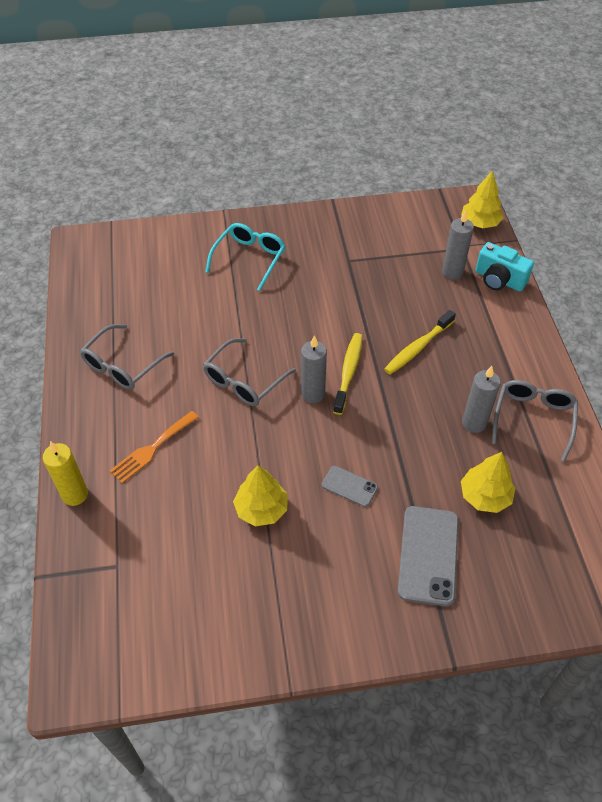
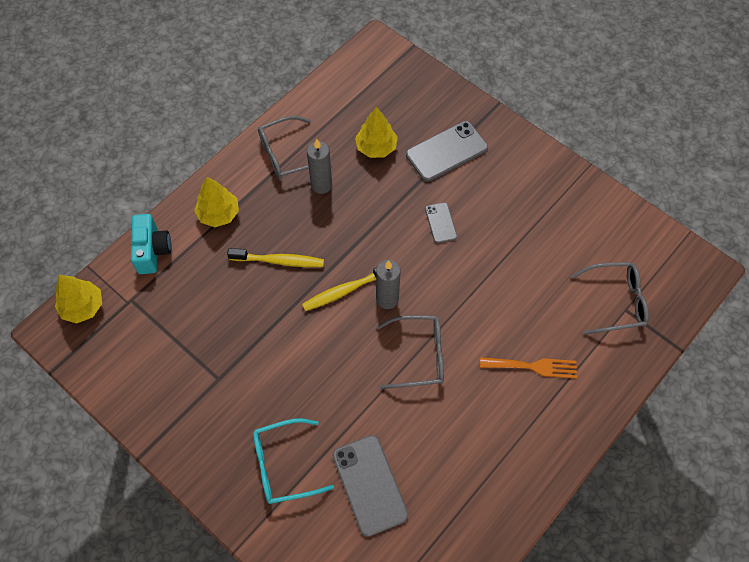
camera: 130 degrees left, 10 degrees up
(75, 494) = (613, 383): yellow candle -> none
(122, 366) = (489, 460): grey glasses -> grey glasses (616, 301)
(186, 292) = (369, 485): none -> grey phone
(261, 509) = (506, 260): yellow tree -> yellow tree (219, 214)
(452, 272) = (169, 289): grey candle -> none

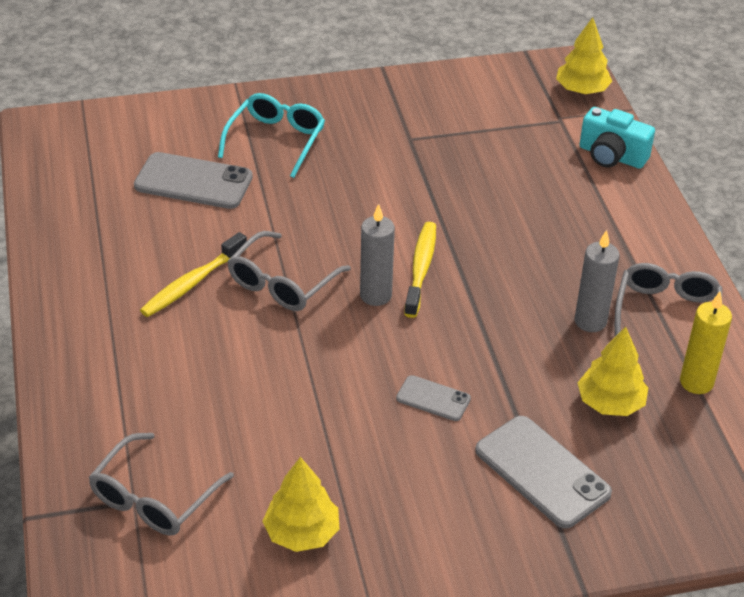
camera: 125 degrees right, 20 degrees down
(219, 214) = (620, 221): yellow tree -> yellow tree (302, 533)
(279, 261) = (510, 238): yellow toothbrush -> yellow toothbrush (192, 283)
(330, 120) = (696, 382): none -> yellow candle
(446, 151) = (542, 472): grey phone -> grey phone turned 45 degrees counterclockwise
(533, 366) = (166, 366): orange fork -> none

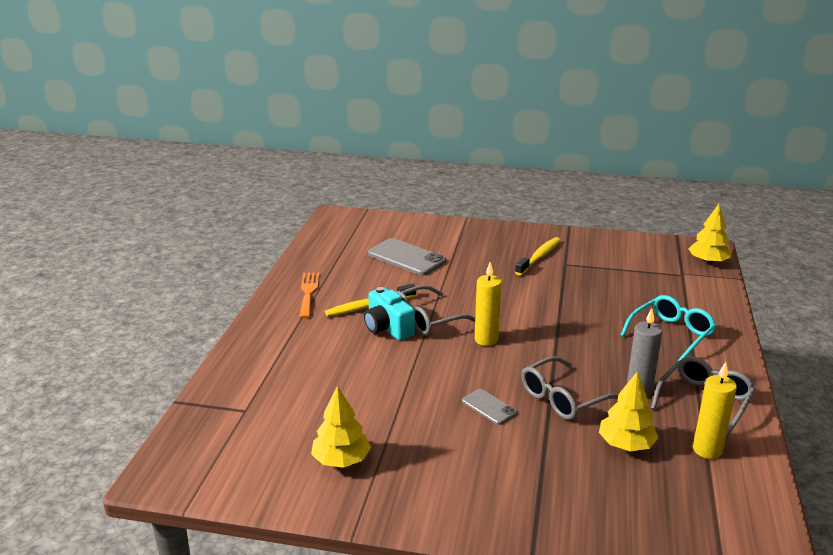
camera: 25 degrees right, 15 degrees down
(93, 282) = (308, 293): none -> orange fork
(154, 498) = (259, 412): grey glasses -> grey glasses (562, 398)
(276, 140) = (474, 248): turquoise glasses -> turquoise glasses (671, 334)
(375, 295) = (486, 340): grey candle -> yellow candle
(421, 268) = (528, 332): yellow toothbrush -> yellow toothbrush (539, 257)
(542, 472) = (545, 473): grey phone -> none
(611, 156) = (711, 301): turquoise camera -> turquoise camera (387, 328)

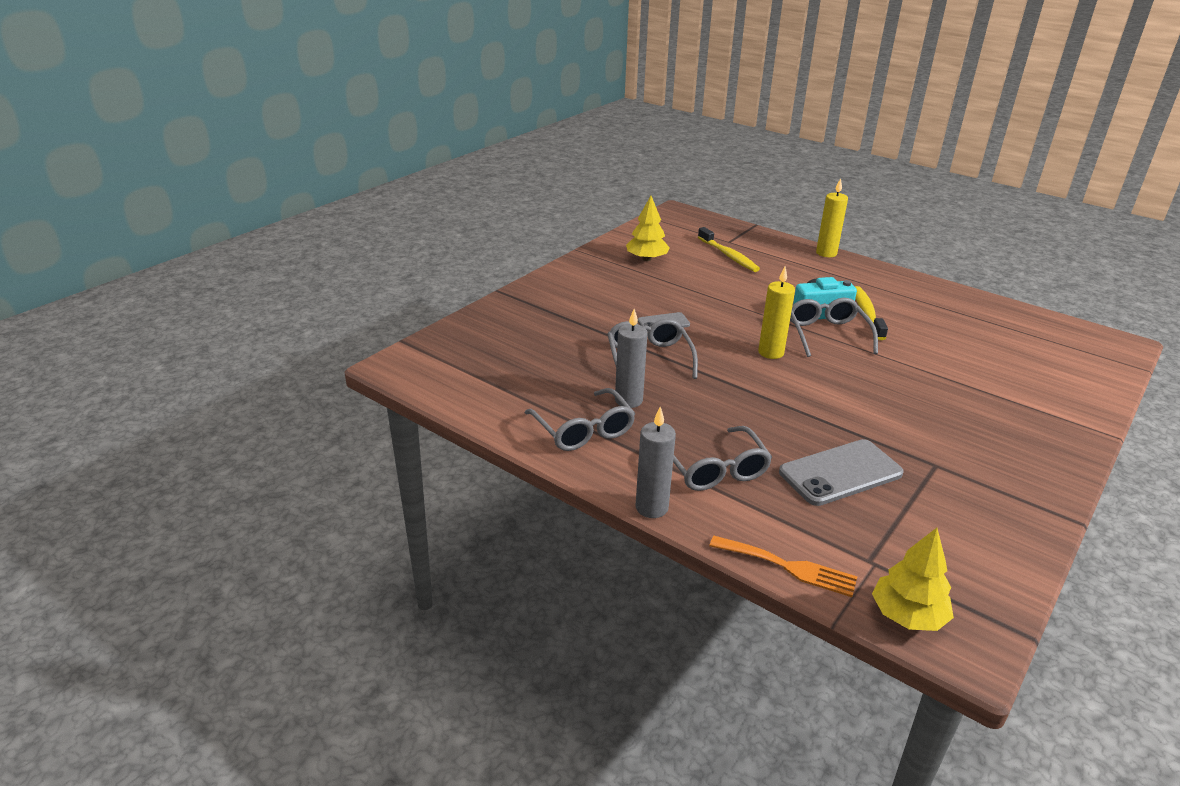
camera: 115 degrees right, 5 degrees up
(308, 293) = (907, 292): orange fork -> orange fork (788, 567)
(406, 257) = (980, 359): grey phone -> grey phone (840, 473)
(539, 257) = (963, 451): yellow toothbrush -> yellow toothbrush (729, 256)
(626, 445) = (564, 363): yellow tree -> none
(671, 334) = (715, 469): turquoise glasses -> grey glasses
(707, 450) = (522, 398): yellow candle -> yellow candle (826, 253)
(742, 348) = (651, 507): none -> grey candle

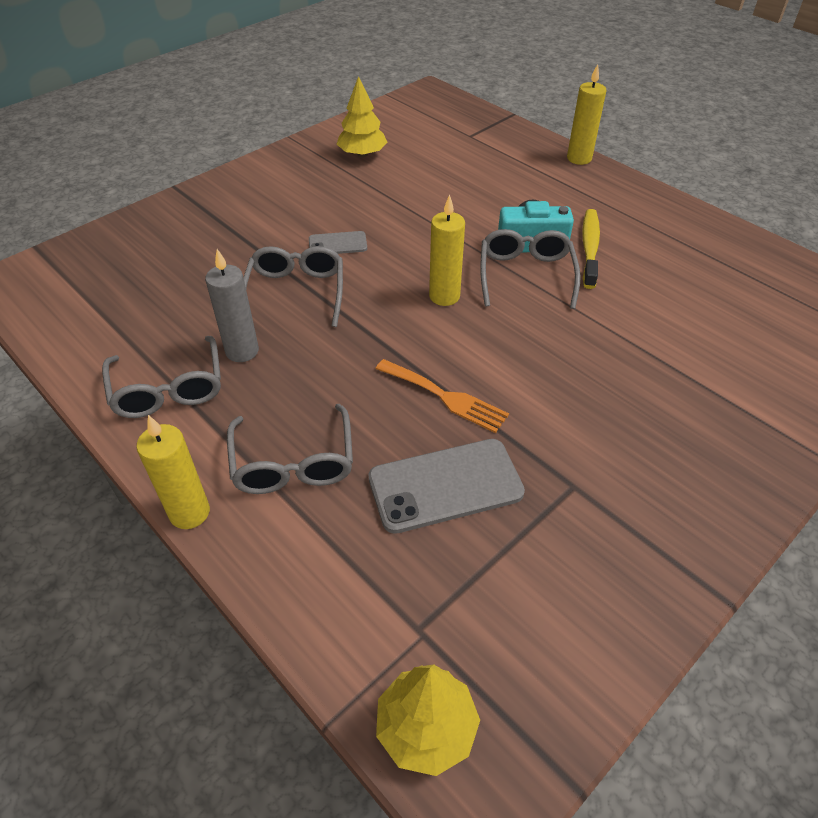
camera: 10 degrees right, 15 degrees up
(651, 507) = (189, 513): grey candle -> yellow candle
(729, 256) = (460, 155): yellow toothbrush -> none
(788, 567) = (311, 626): orange fork -> orange fork (445, 397)

